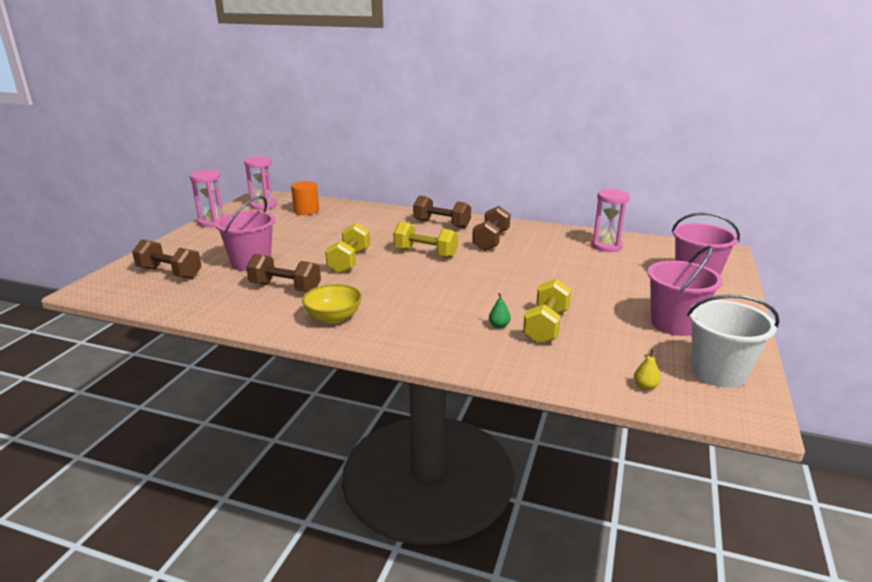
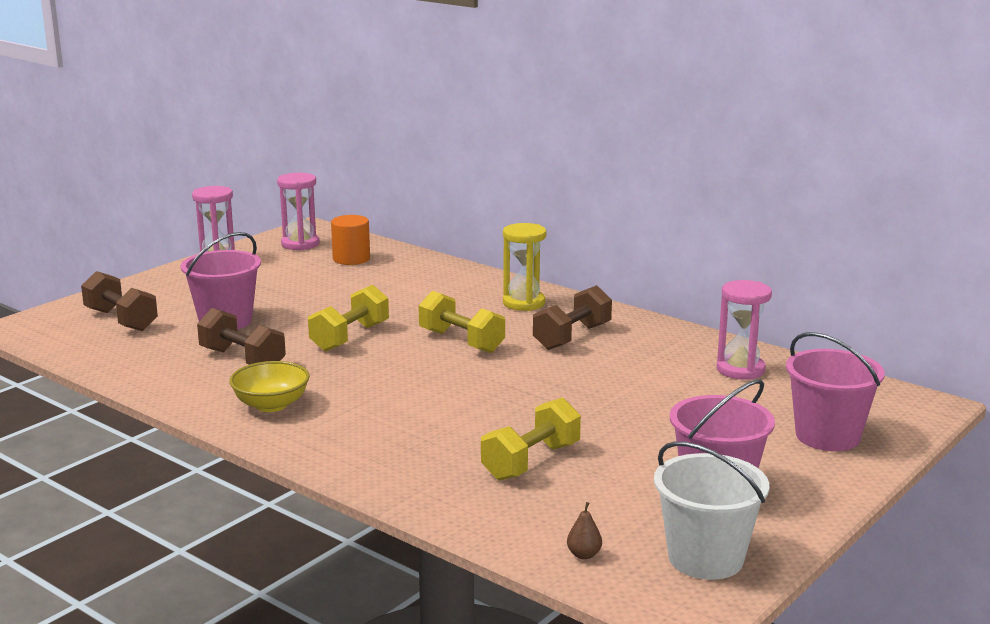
camera: 20 degrees right, 5 degrees down
(442, 224) = (524, 303): brown dumbbell -> yellow hourglass
(499, 326) = (469, 450): green pear -> none
(645, 386) = (584, 555): yellow pear -> brown pear

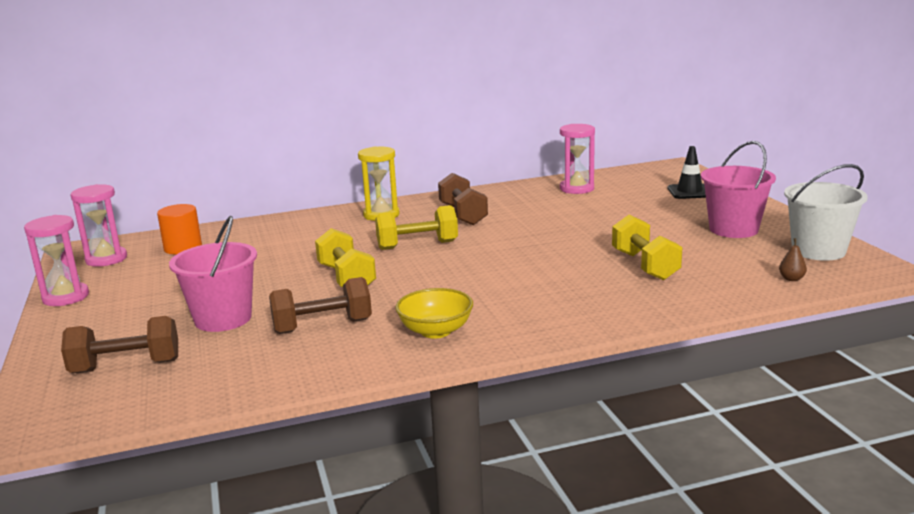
camera: 55 degrees left, 0 degrees up
(827, 436) = (689, 192): pink bucket -> black traffic cone

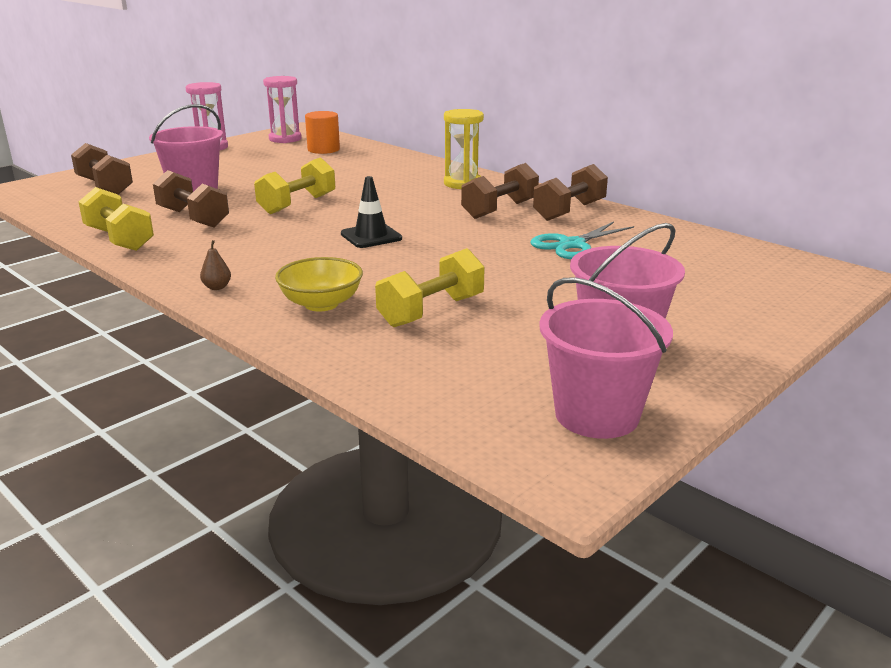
camera: 60 degrees right, 5 degrees up
(417, 245) = (397, 210): yellow dumbbell -> yellow dumbbell (119, 239)
(436, 331) = (200, 254): yellow bowl -> yellow bowl (321, 304)
(493, 197) = (569, 211): none -> brown dumbbell
(561, 209) = (572, 244): none -> turquoise scissors
(577, 189) = (655, 240): pink hourglass -> none
(689, 192) = (739, 299): black traffic cone -> black traffic cone (371, 236)
(791, 279) = (462, 404): brown pear -> brown pear (217, 287)
(818, 251) = (596, 415): white bucket -> pink bucket

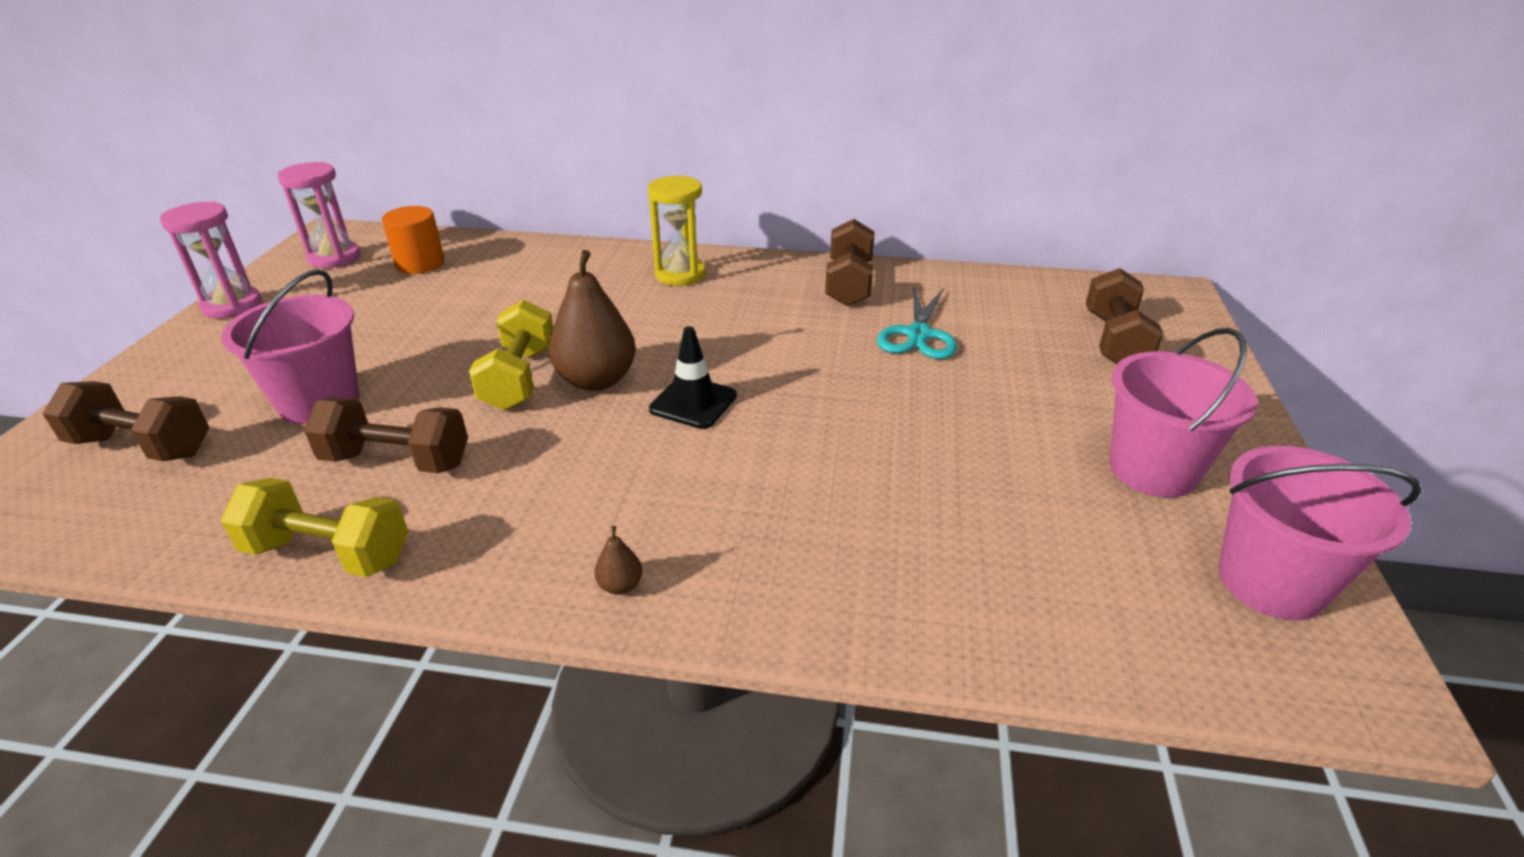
camera: 35 degrees left, 10 degrees up
(321, 304) = (795, 551): yellow bowl -> none
(335, 215) = (596, 380): none -> brown pear
(431, 311) = (928, 503): yellow dumbbell -> none
(500, 210) = (777, 305): brown dumbbell -> brown dumbbell (1114, 341)

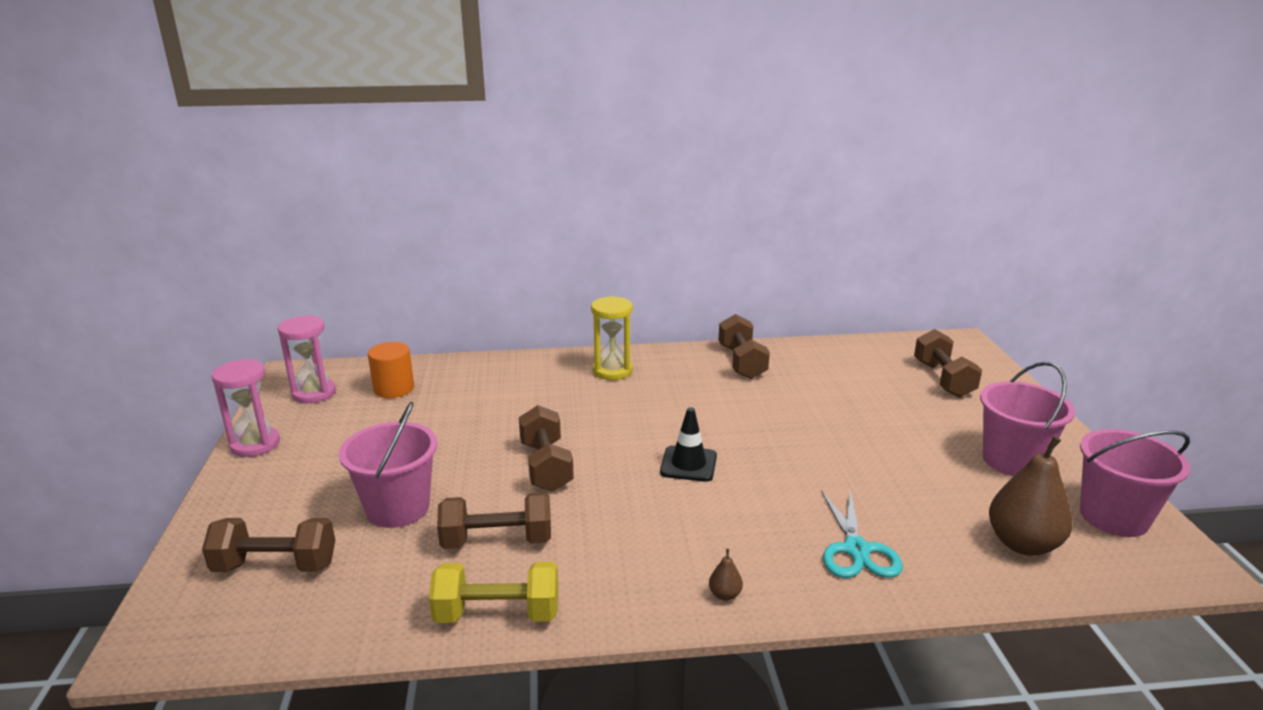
camera: 15 degrees left, 10 degrees down
(519, 378) = (546, 466): yellow dumbbell -> brown dumbbell
(596, 380) = (606, 459): brown pear -> brown pear (1023, 544)
(918, 335) = (813, 393): turquoise scissors -> turquoise scissors (856, 550)

